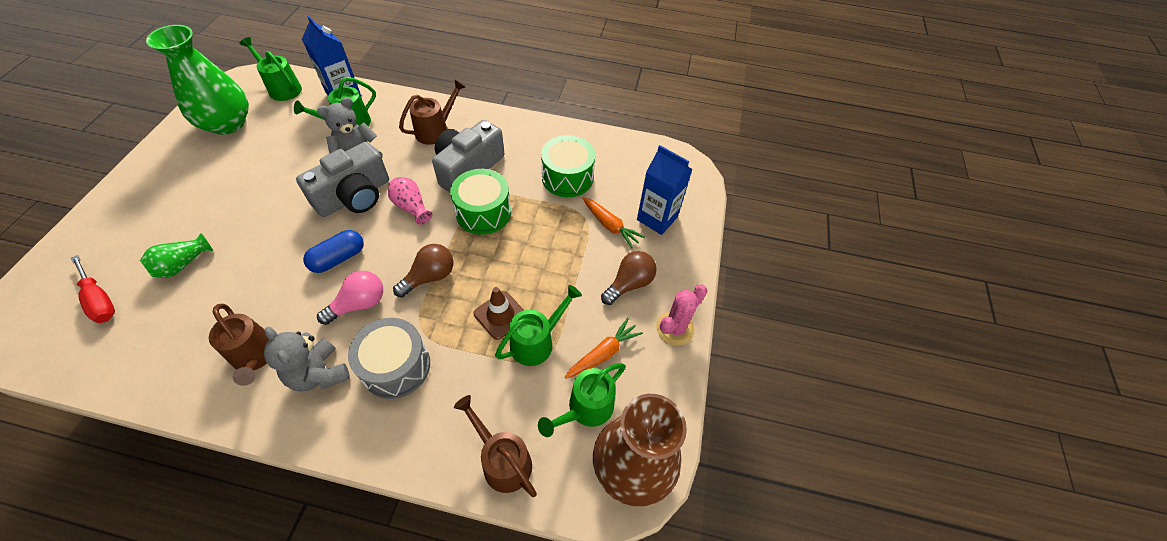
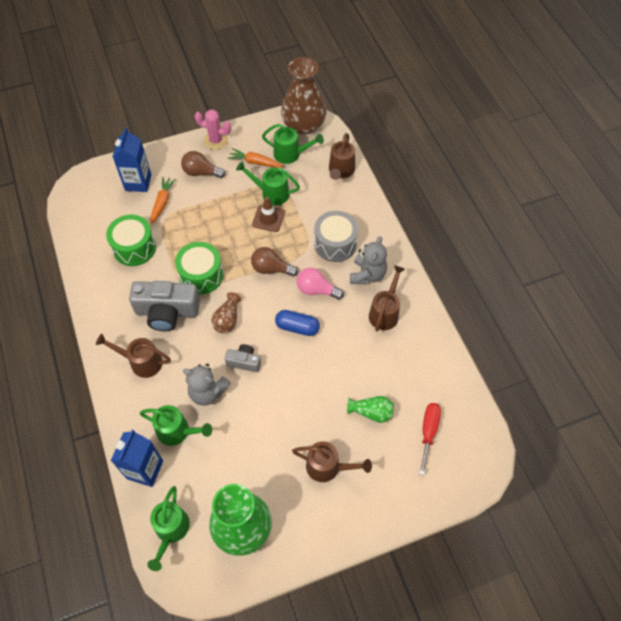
camera: 120 degrees left, 5 degrees up
(189, 200) = (328, 467): none -> brown watering can
(354, 196) = (244, 362): grey camera -> grey camera, size x0.52
(411, 207) = (227, 319): pink vase -> brown vase

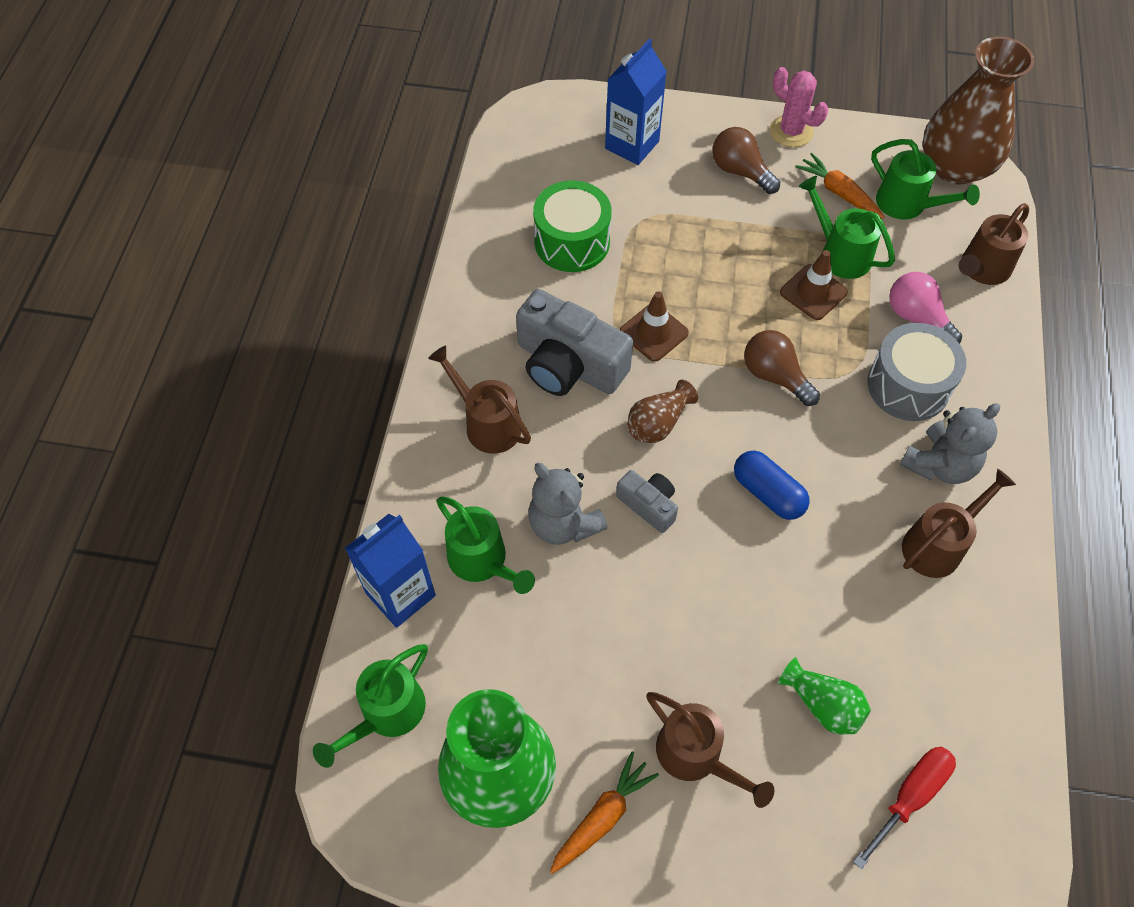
camera: 30 degrees right, 0 degrees up
(162, 203) = (652, 192): orange carrot -> orange carrot (602, 817)
(201, 275) = (653, 332): green drum -> brown traffic cone
(316, 290) = (834, 447): pink light bulb -> pink light bulb (917, 318)

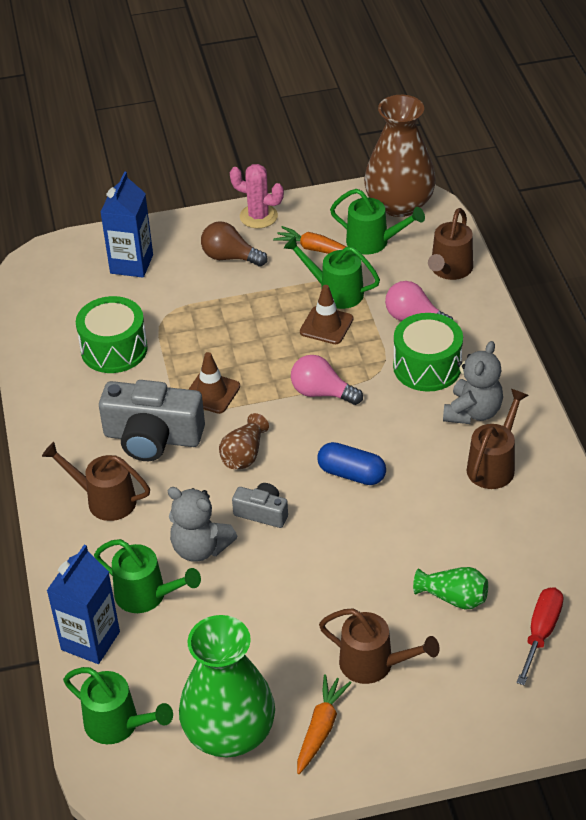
camera: 20 degrees left, 15 degrees down
(386, 714) = (119, 725): green watering can -> green watering can turned 75 degrees counterclockwise
(775, 376) = (321, 393): brown light bulb -> pink light bulb
(908, 386) = (427, 367): grey drum -> green drum

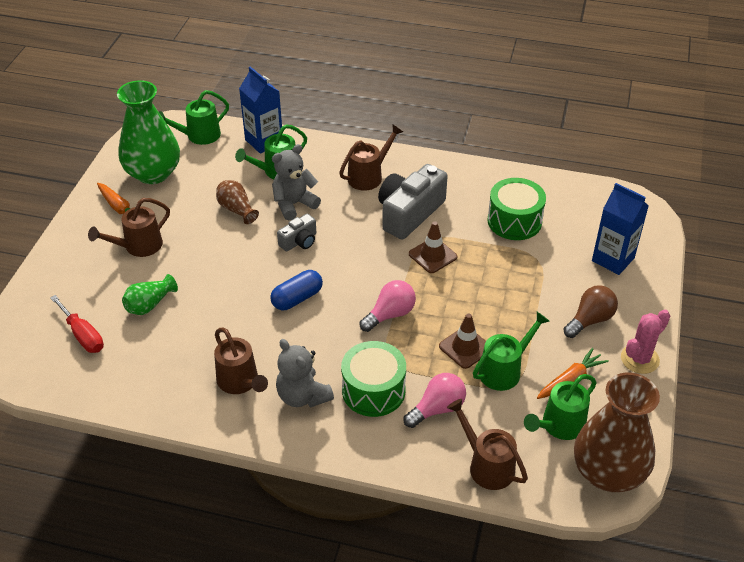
camera: 115 degrees right, 0 degrees up
(244, 454) = (359, 251): brown vase -> brown vase (237, 209)

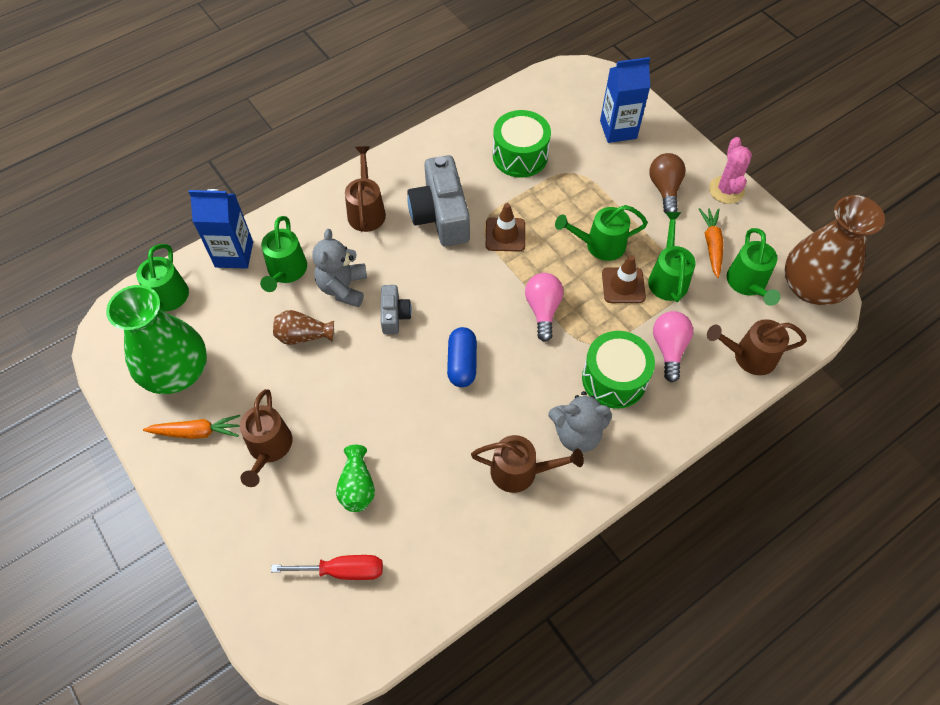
camera: 50 degrees left, 15 degrees up
(486, 312) = (599, 245): none -> green watering can

